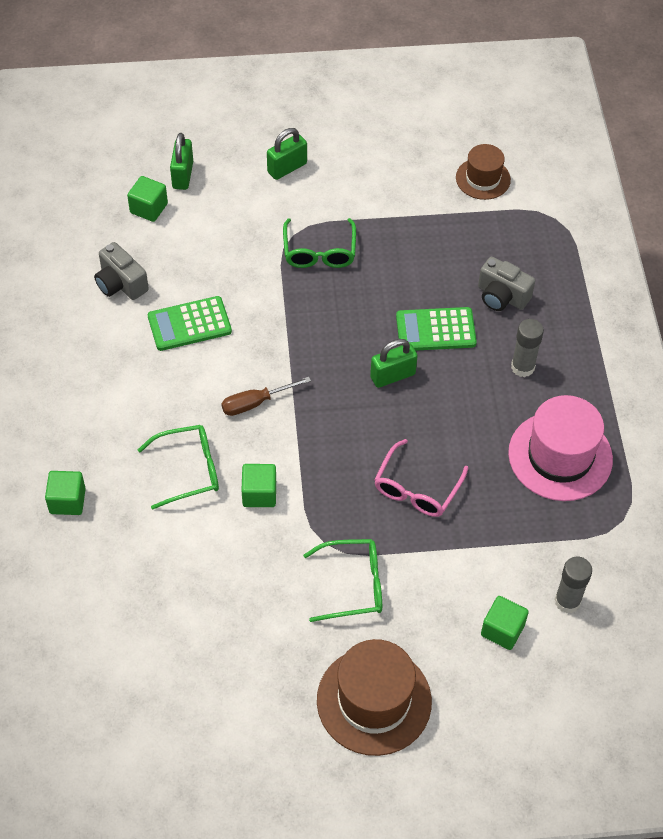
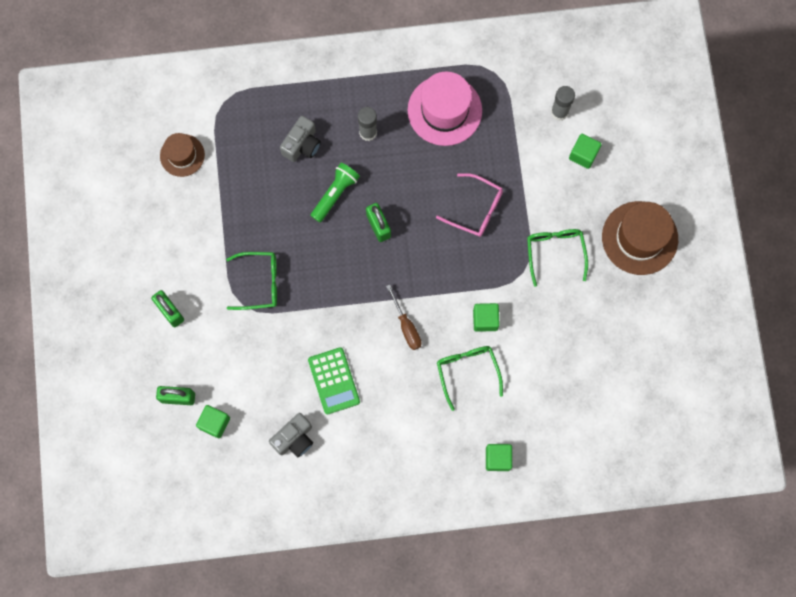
camera: 90 degrees left, 20 degrees up
(435, 330) = (335, 194): green calculator -> green flashlight

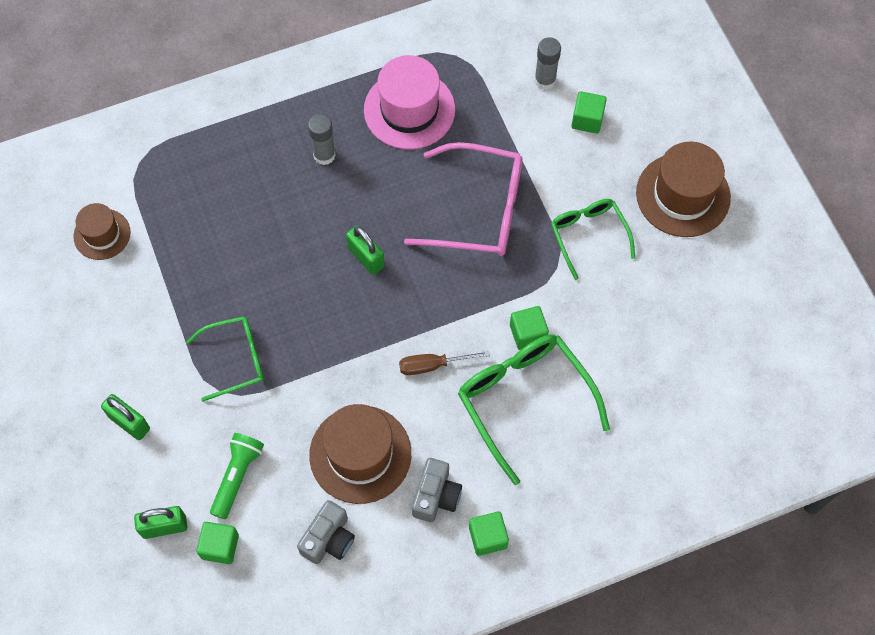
camera: 15 degrees left, 10 degrees down
(302, 145) = (248, 188): grey camera -> grey camera (436, 496)
(334, 381) = (360, 454): green calculator -> brown hat
(335, 194) = (303, 234): green flashlight -> green flashlight (237, 476)
(406, 326) = (433, 365): brown screwdriver -> brown screwdriver turned 120 degrees clockwise
(467, 372) = (524, 400): green glasses -> green glasses, size x1.63
(476, 209) = (479, 210): pink glasses -> pink glasses, size x1.63
(498, 458) = (593, 496): green cube -> green cube (488, 537)

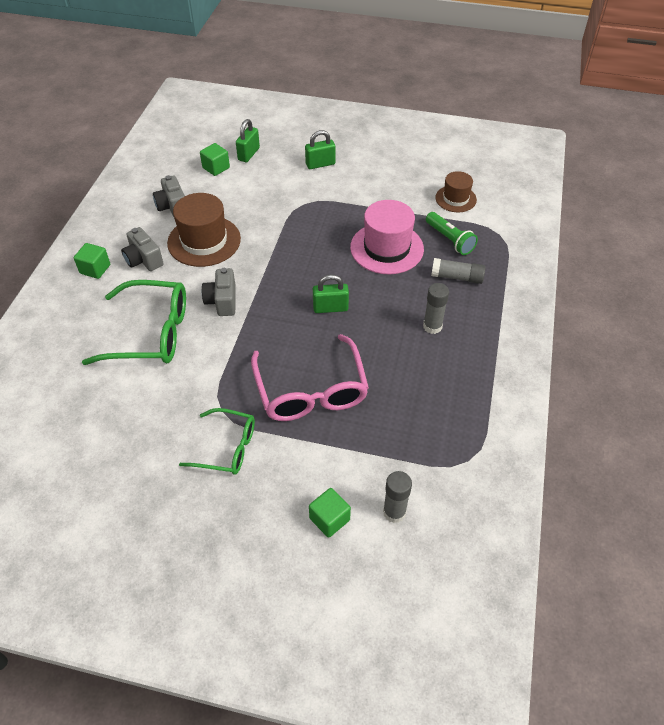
camera: 125 degrees right, 15 degrees down
(235, 360) = (317, 217): green glasses -> none
(237, 476) = (246, 189): green flashlight -> green flashlight (449, 240)
(238, 168) = (457, 277): none -> grey glue stick
(409, 110) = (435, 397): pink hat -> pink hat (386, 248)
(433, 365) = (222, 301): brown screwdriver -> grey camera
(479, 210) = (311, 390): pink glasses -> pink glasses turned 60 degrees counterclockwise
(528, 333) = (192, 362): green cube -> none
(683, 195) = (197, 544): brown hat -> none

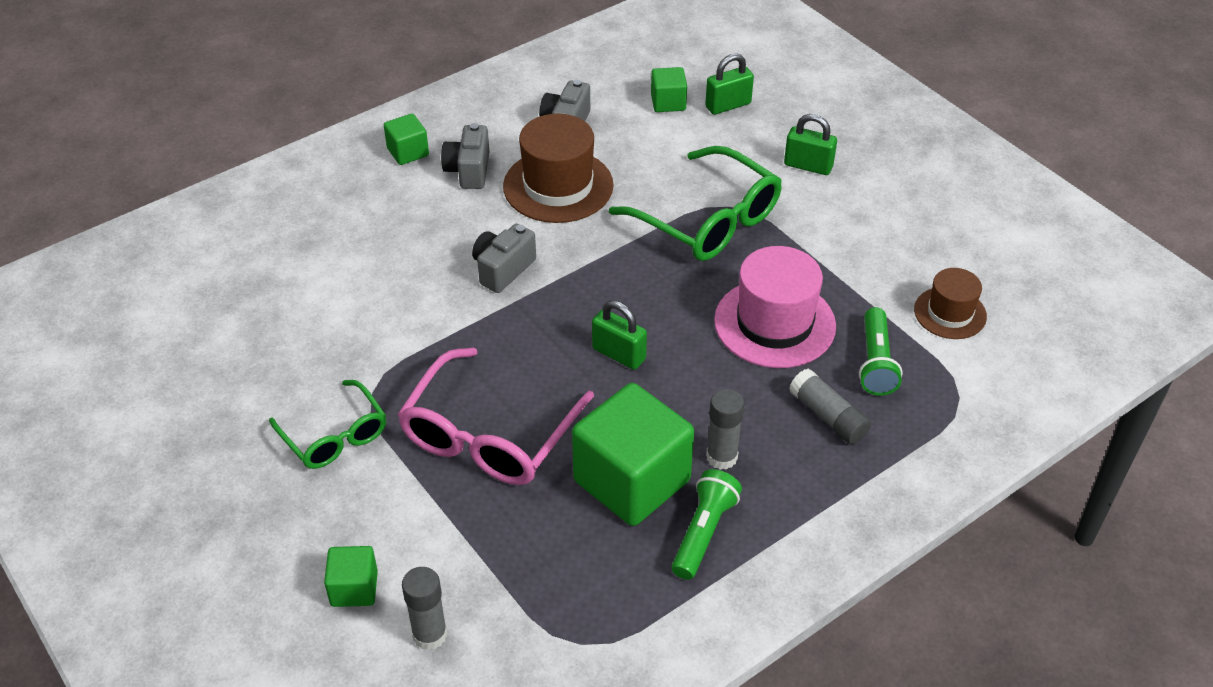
camera: 40 degrees right, 5 degrees down
(151, 333) = (390, 259): green glasses -> green glasses (708, 220)
(405, 365) = (632, 481): none -> green cube
(463, 367) = (703, 533): none -> green flashlight

